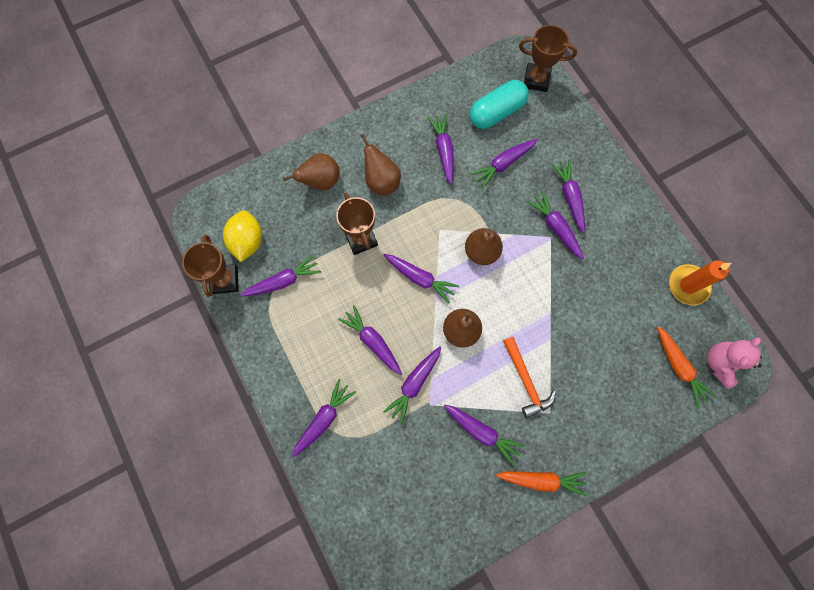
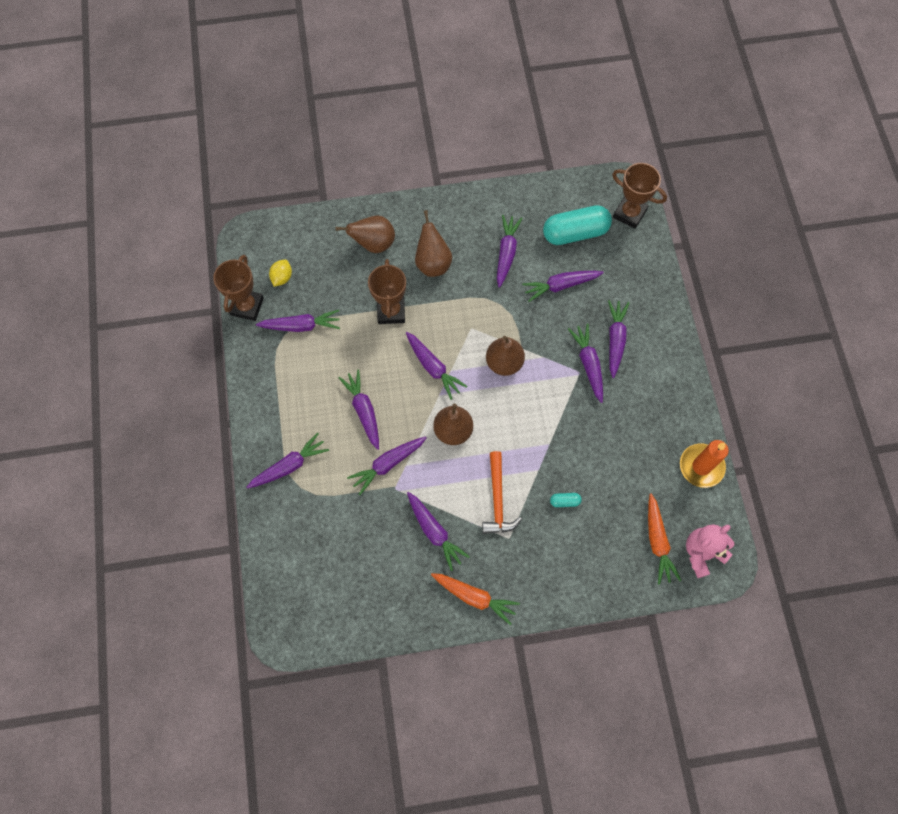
camera: 20 degrees right, 5 degrees down
(247, 241) = (282, 277): yellow lemon -> yellow lemon, size x0.58
(585, 360) = (564, 501): none -> turquoise capsule

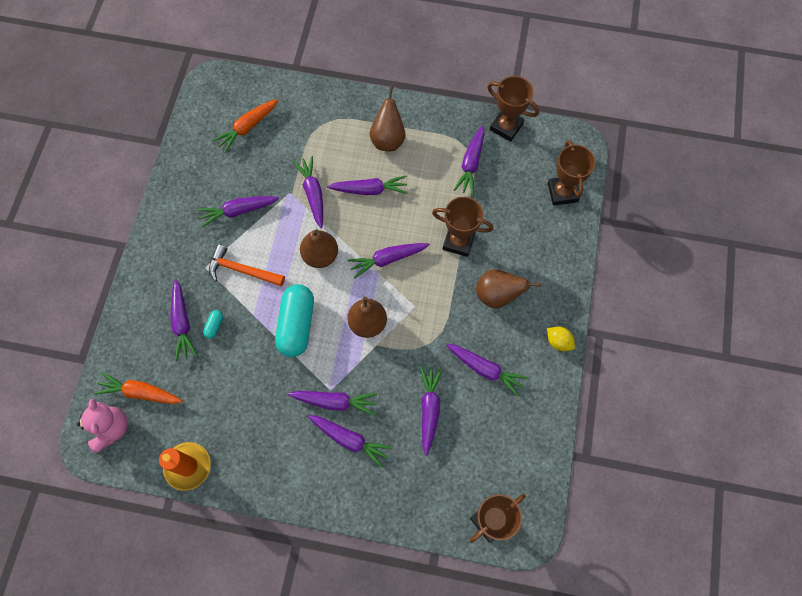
camera: 110 degrees right, 0 degrees up
(282, 277) = (526, 161): yellow lemon -> yellow lemon (558, 341)
(289, 466) = (344, 120): purple carrot -> purple carrot (182, 322)
(306, 238) = (562, 192): none -> brown trophy
(373, 244) = (536, 249): brown pear -> brown pear (388, 139)
(474, 597) = (171, 223): orange carrot -> orange carrot (248, 127)
(575, 233) = (485, 449): turquoise capsule -> turquoise capsule (297, 325)

